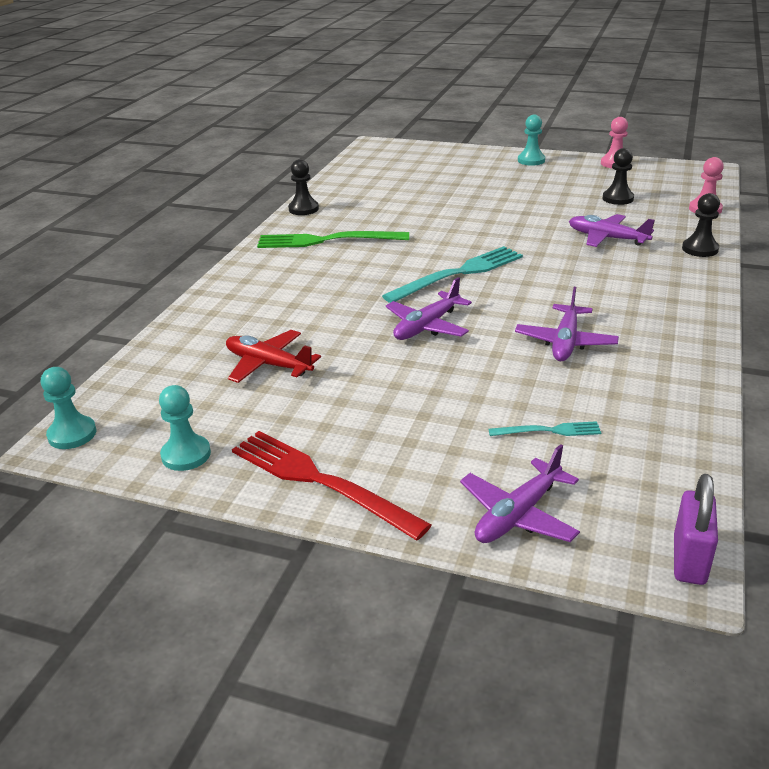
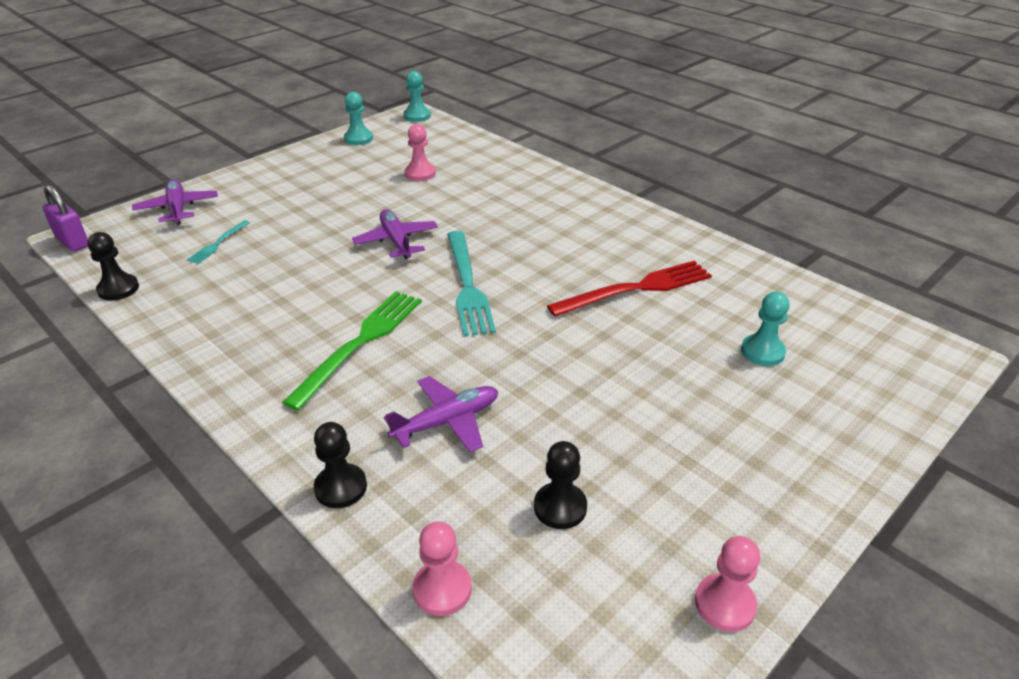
camera: 115 degrees right, 5 degrees up
(268, 364) = (420, 174): red plane -> pink pawn
(303, 209) = (707, 244): black pawn -> black pawn (118, 289)
(320, 481) = (285, 166): red fork -> red fork (636, 289)
(327, 240) = (610, 238): green fork -> green fork (360, 343)
(531, 160) = (794, 494): turquoise pawn -> turquoise pawn (762, 352)
(565, 342) = (295, 293): purple plane -> none

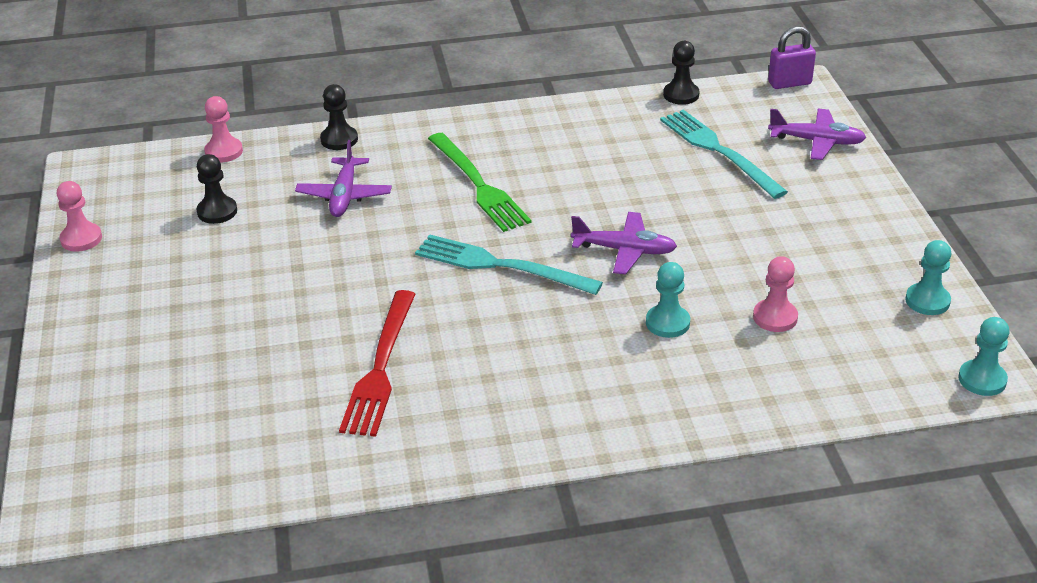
camera: 125 degrees right, 0 degrees up
(218, 243) = (718, 151): turquoise fork -> turquoise fork, size x2.00
(762, 352) = (211, 393): turquoise pawn -> turquoise pawn (667, 323)

